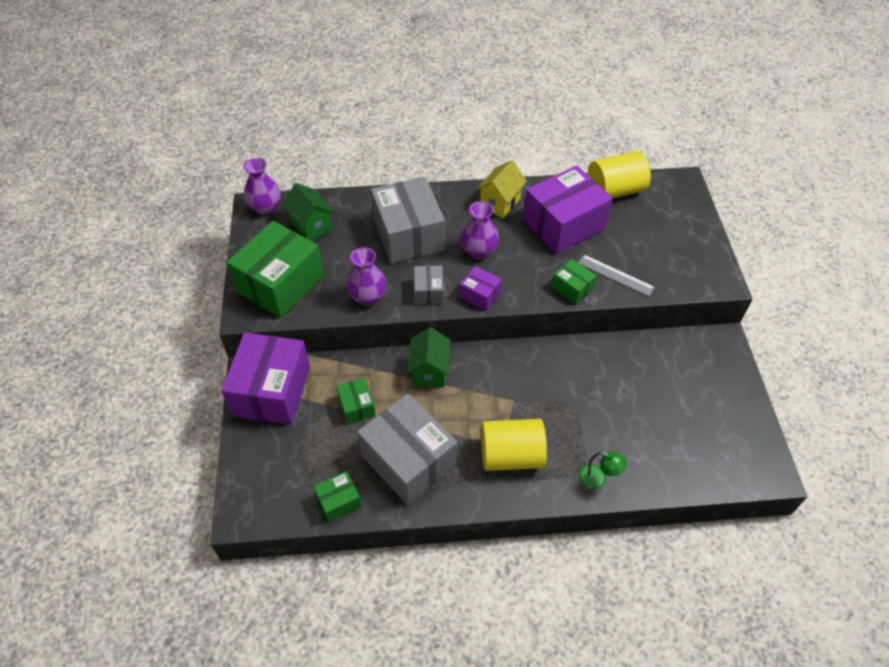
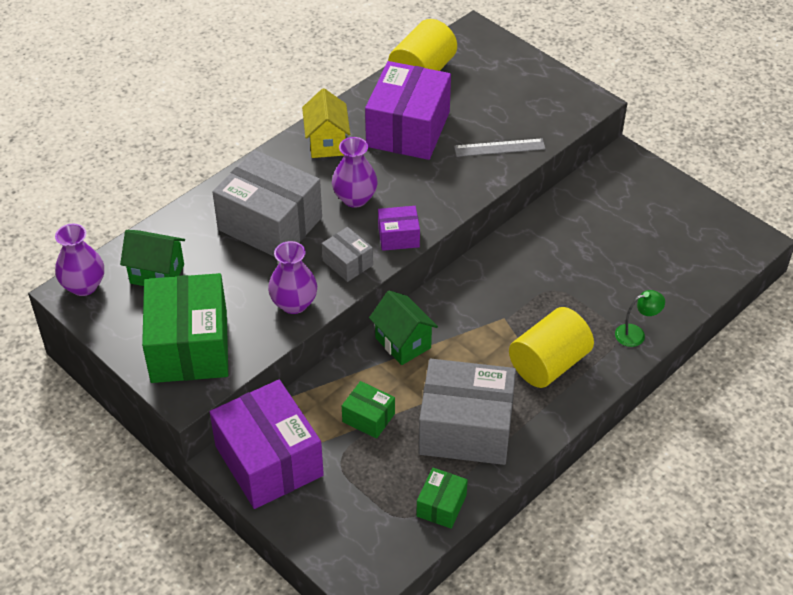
camera: 40 degrees left, 5 degrees down
(572, 288) = (474, 181): green box -> none

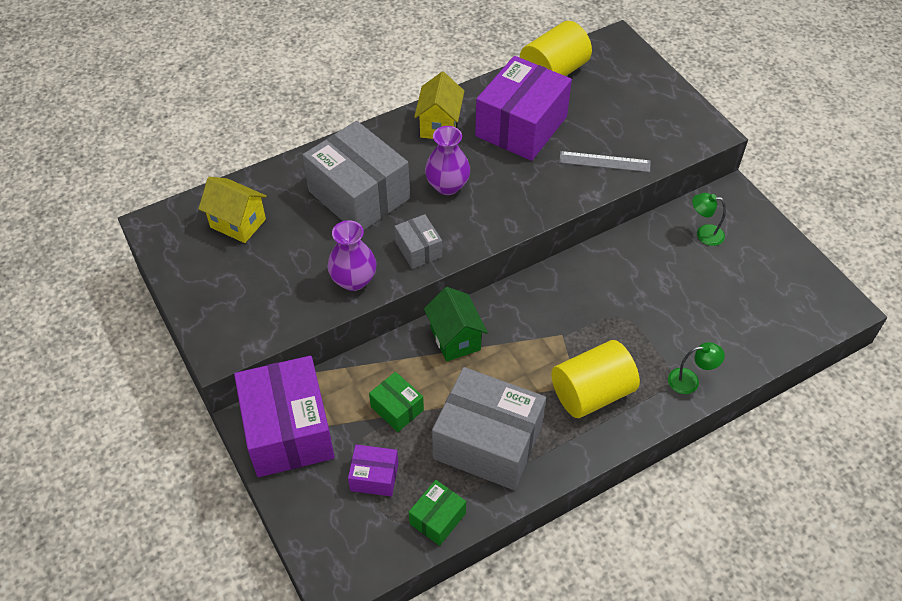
camera: 15 degrees right, 5 degrees up
(84, 286) = (168, 221): purple vase -> none
(157, 274) = (238, 223): green house -> yellow house
(189, 346) = (241, 302): green box -> none
(398, 237) = (476, 233): purple box -> purple box (374, 476)
(608, 199) = (704, 234): none -> green lamp

